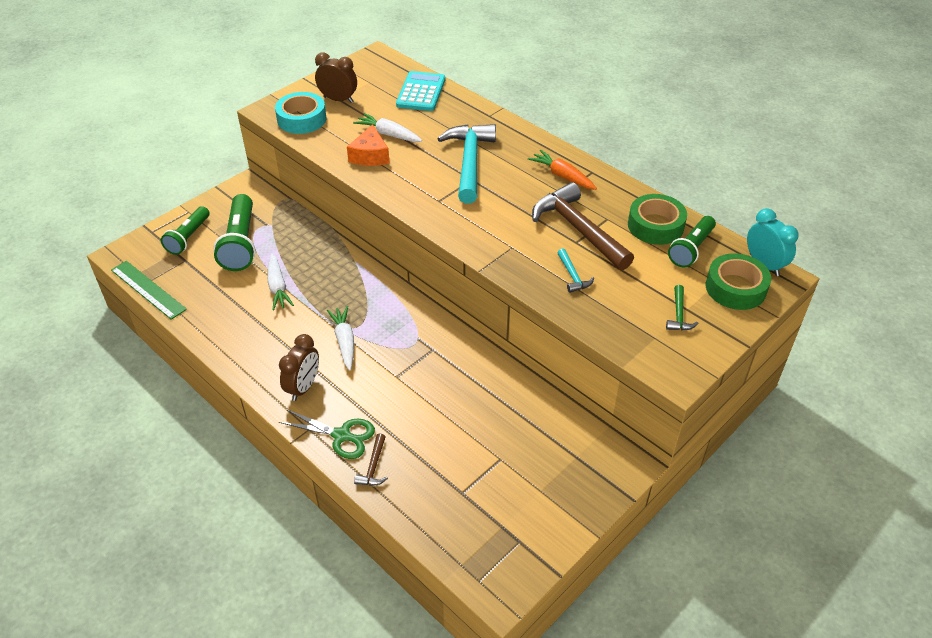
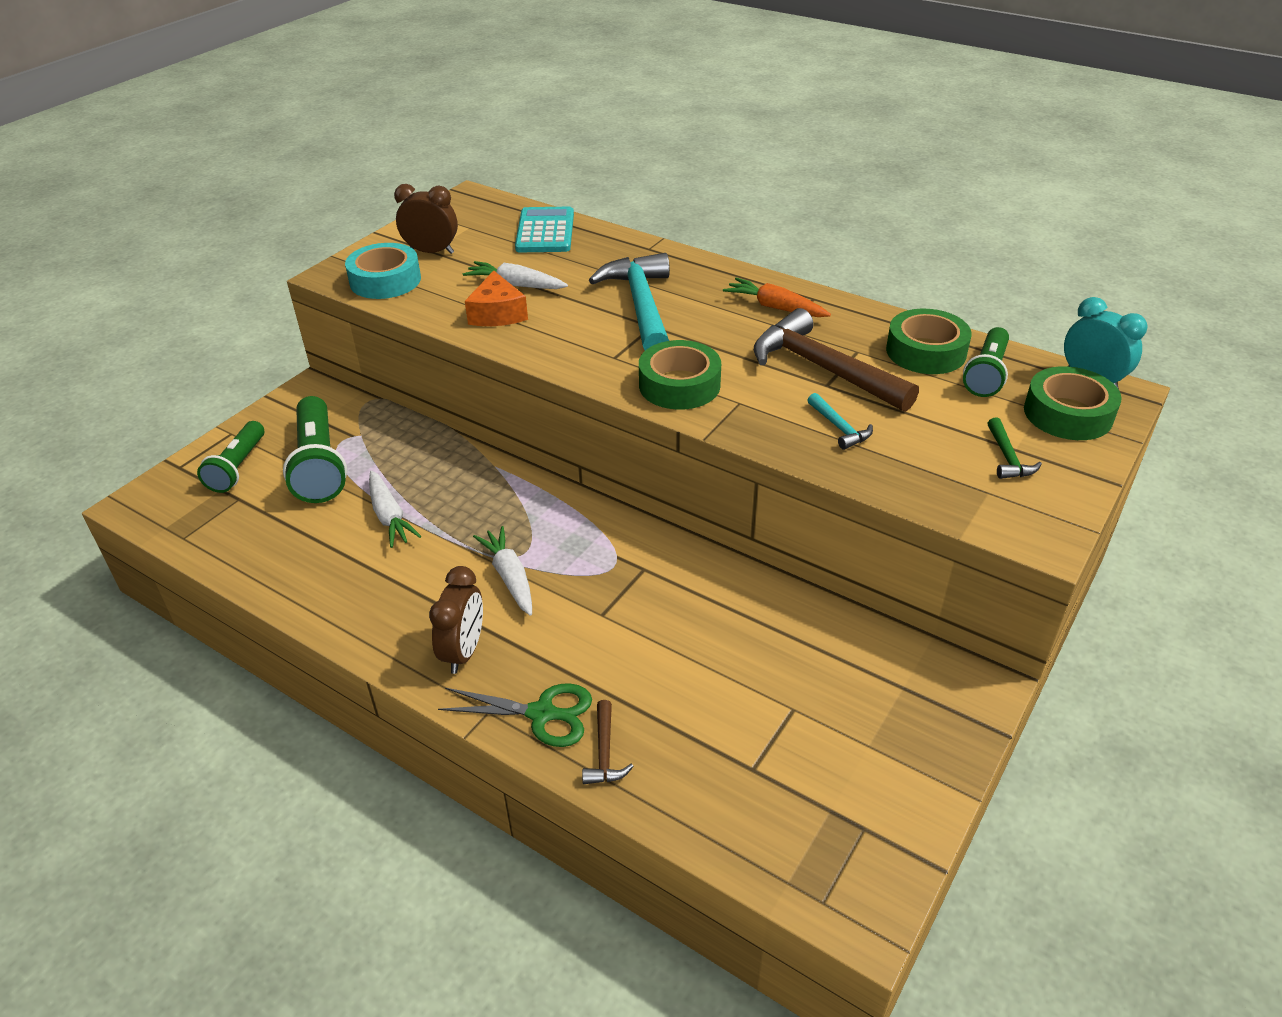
camera: 10 degrees left, 5 degrees down
(148, 289) = (188, 547): green ruler -> none
(476, 228) = (679, 385): none -> green tape

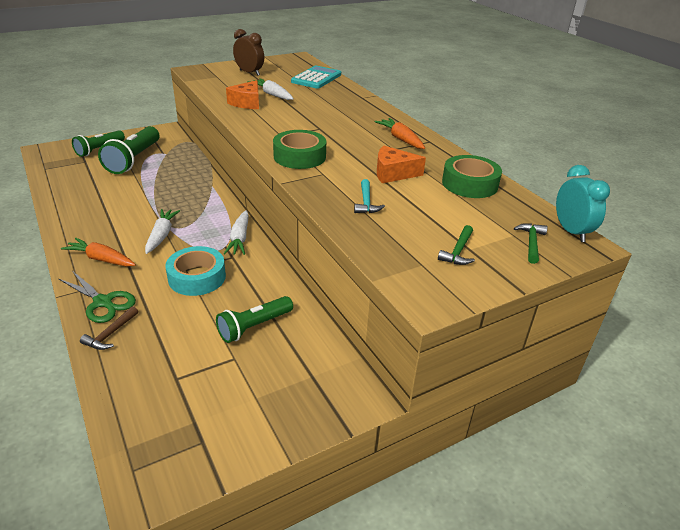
camera: 25 degrees right, 5 degrees down
(385, 280) = (213, 78): turquoise tape -> turquoise tape (197, 277)
(389, 516) = (138, 190): white carrot -> white carrot (239, 238)
(464, 651) = (101, 259): brown clock -> orange carrot
(641, 306) = (325, 119): turquoise hammer -> none
(824, 369) = (393, 173): brown hammer -> orange cheese
(986, 374) = (497, 206): green flashlight -> green flashlight (254, 326)
(1068, 414) = (531, 243): green tape -> green hammer

